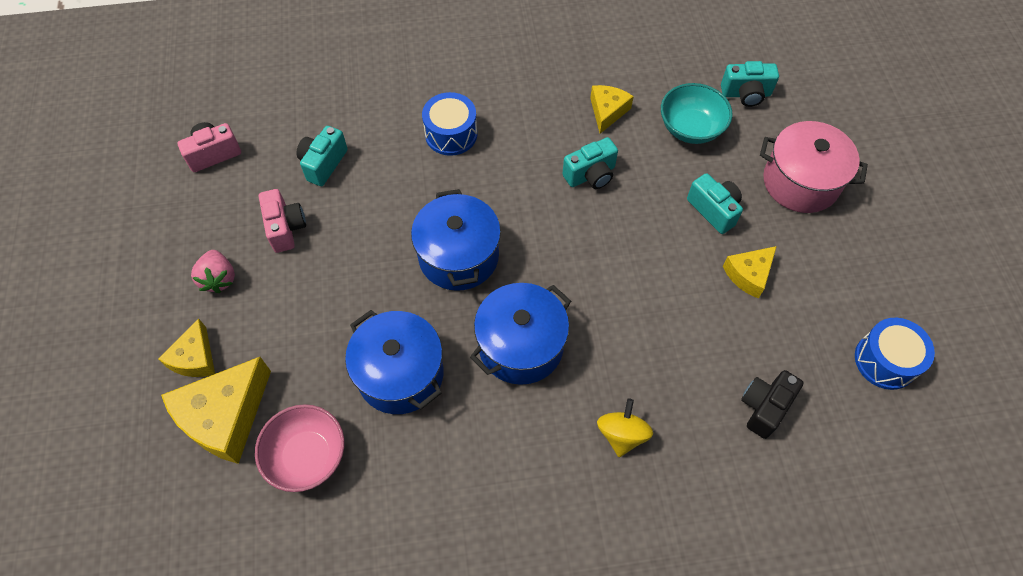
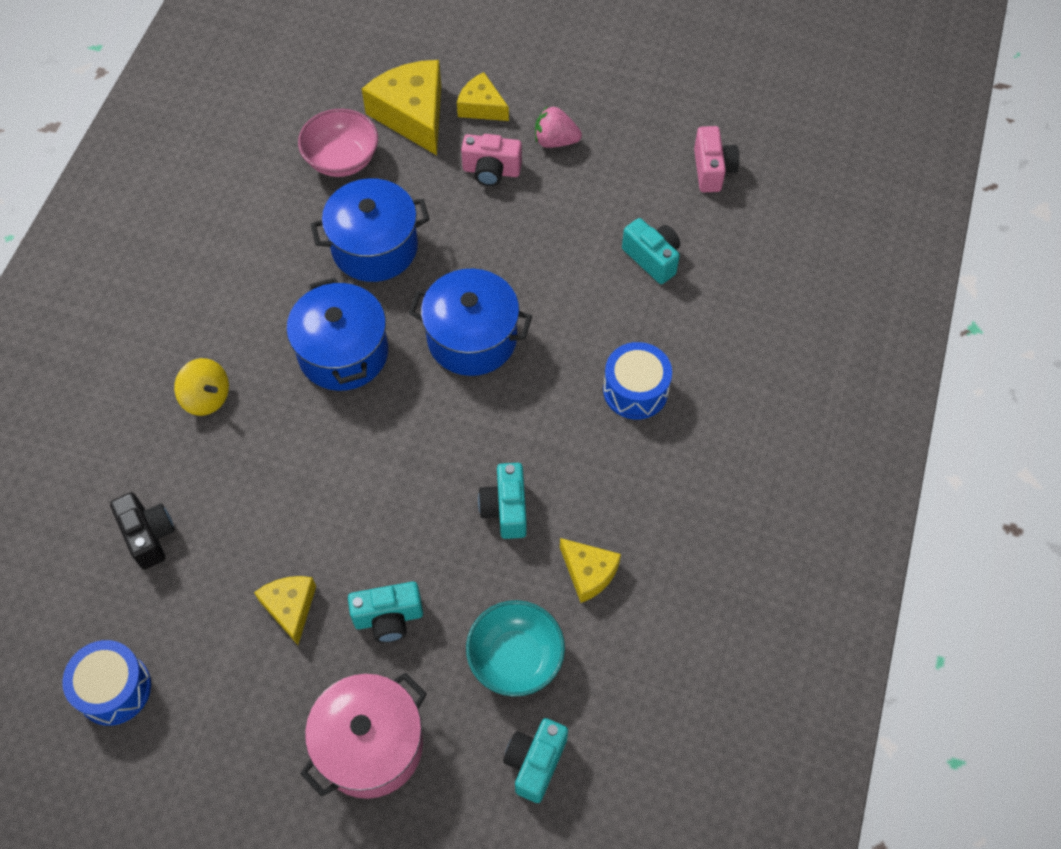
camera: 115 degrees right, 0 degrees up
(285, 228) = (586, 205): pink camera -> pink camera (491, 171)

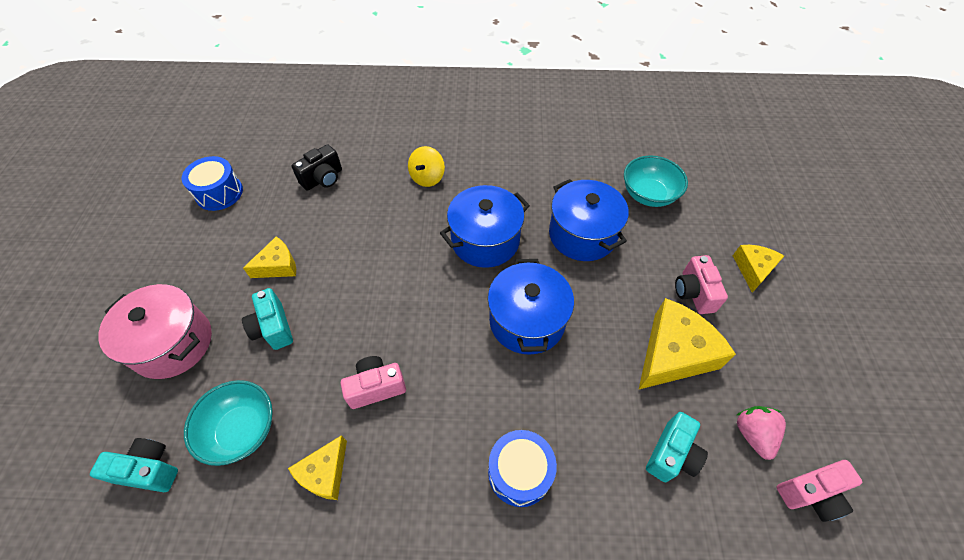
camera: 75 degrees right, 5 degrees down
(342, 160) = (648, 194): pink bowl -> turquoise bowl
(413, 115) = (715, 226): yellow cheese -> yellow cheese (673, 354)
(505, 509) = (376, 387): turquoise camera -> pink camera
(555, 141) = (754, 334): pink strawberry -> pink strawberry (753, 434)

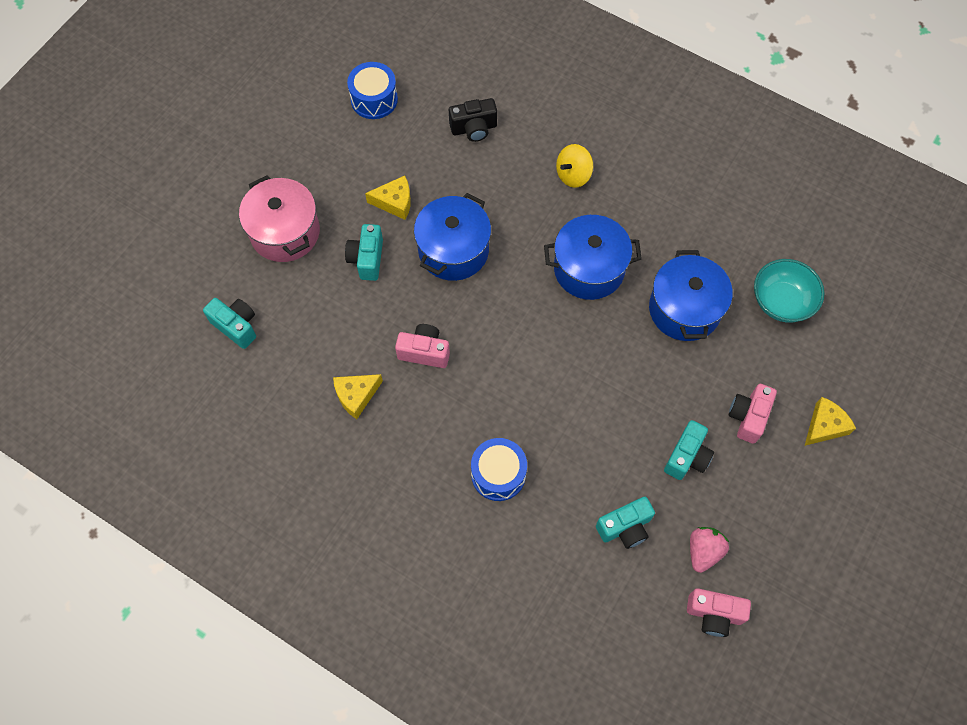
camera: 30 degrees right, 10 degrees up
(242, 430) = (310, 331): turquoise bowl -> none
(527, 321) = (579, 362): blue pot -> blue pot (453, 250)
(673, 354) = (687, 457): yellow cheese -> turquoise camera

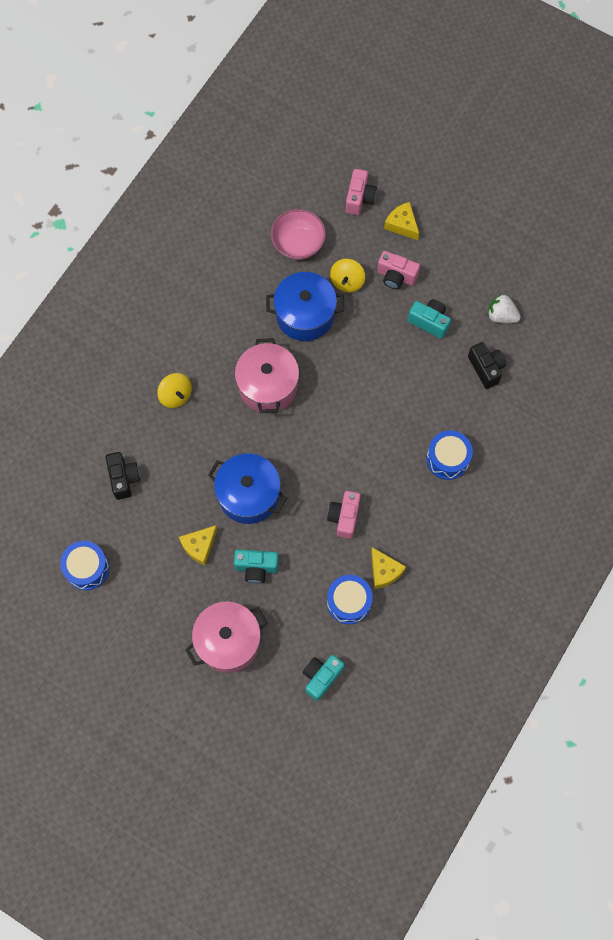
camera: 90 degrees left, 5 degrees up
(321, 356) = (349, 602): none -> blue drum
(394, 202) = (199, 546): yellow cheese -> yellow cheese turned 135 degrees counterclockwise
(589, 269) = (268, 386): blue pot -> pink pot
(625, 527) = (486, 368): turquoise camera -> black camera
(703, 551) = (501, 315): pink strawberry -> white strawberry
(714, 614) = (546, 312): pink camera -> pink camera (359, 198)
(735, 358) = (347, 281): none -> yellow spinning top
(781, 301) = (298, 243): turquoise bowl -> pink bowl

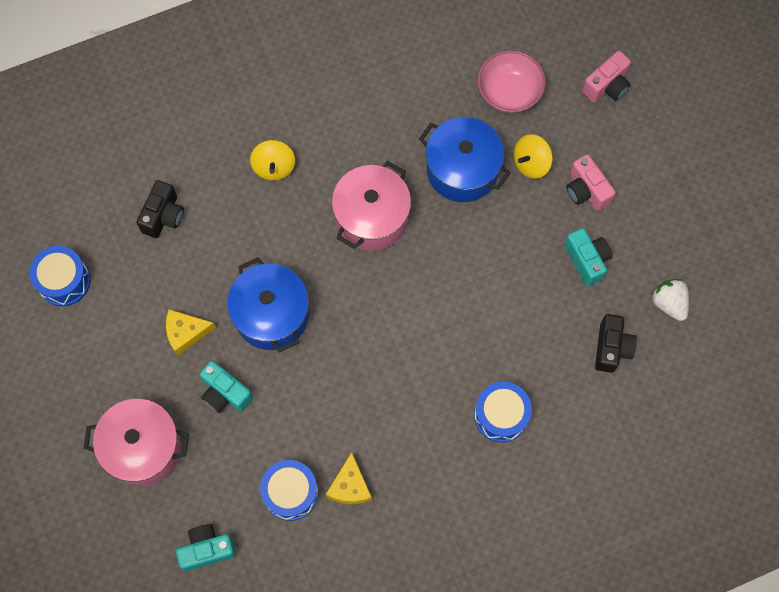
camera: 35 degrees right, 0 degrees up
(344, 517) = (350, 402): pink camera -> none
(402, 224) = (632, 141): yellow cheese -> none

